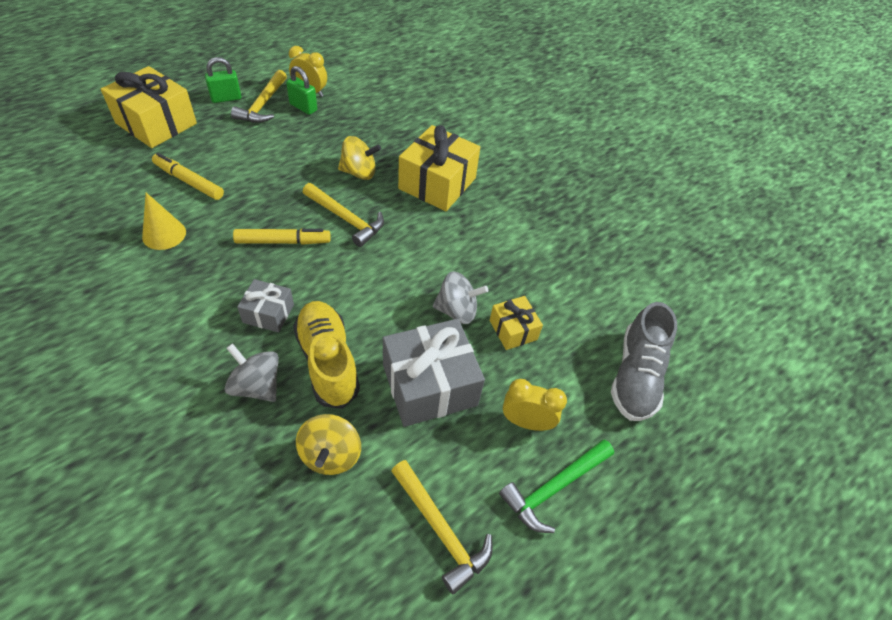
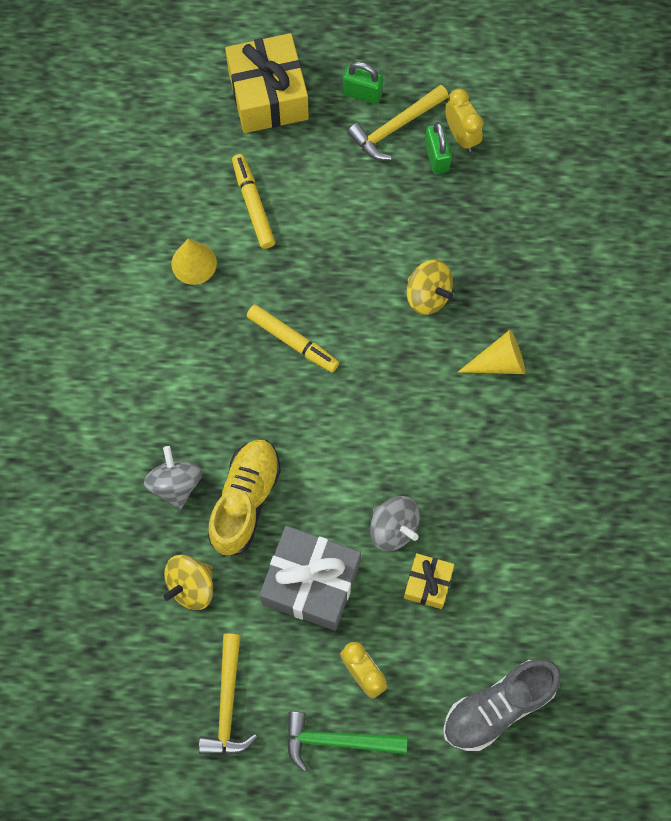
camera: 45 degrees right, 20 degrees up
(268, 313) = (229, 417): grey gift -> none
(346, 219) = (370, 351): yellow hammer -> none
(437, 183) = (499, 362): yellow gift -> yellow cone

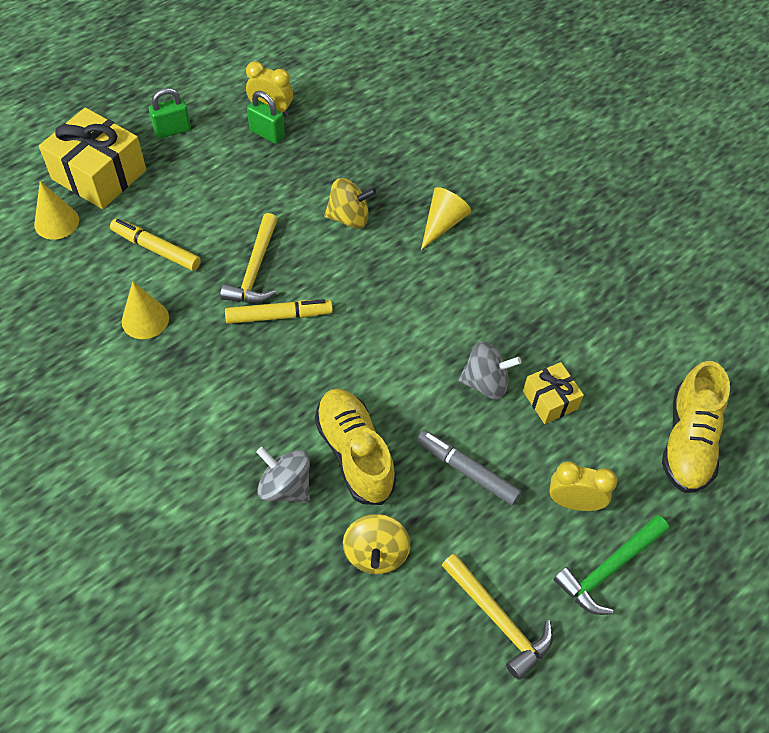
camera: 45 degrees left, 15 degrees down
(200, 119) = (56, 222): none -> yellow cone
(311, 583) = (467, 470): grey gift -> grey marker
(395, 127) = (218, 135): yellow hammer -> yellow hammer (255, 270)
(498, 707) = (688, 441): grey shoe -> yellow shoe

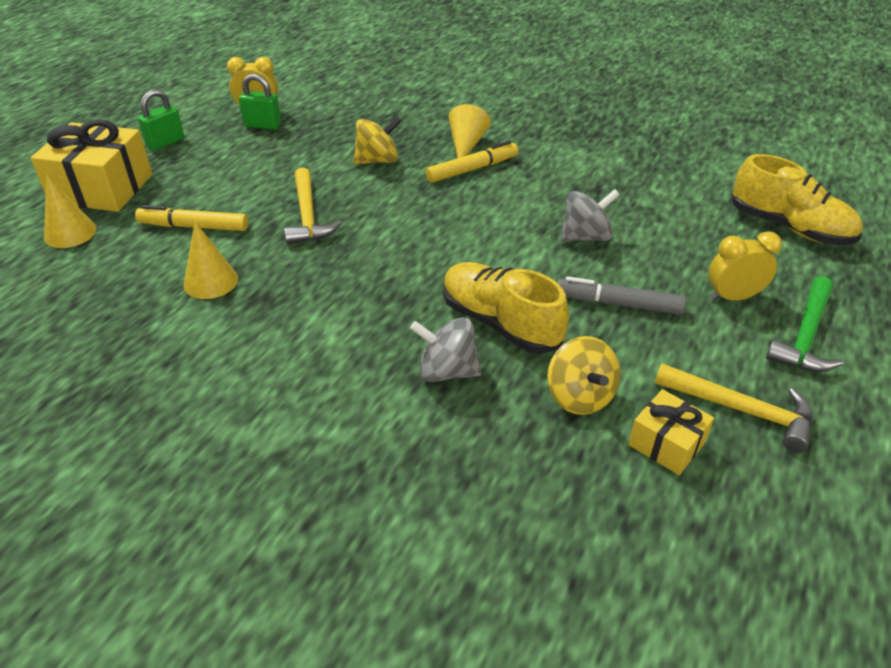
camera: 20 degrees left, 15 degrees down
(279, 316) = (353, 242): yellow marker -> yellow marker (472, 169)
(550, 400) = (651, 233): yellow gift -> yellow gift (666, 443)
(688, 441) = (789, 227): yellow shoe -> yellow shoe turned 45 degrees counterclockwise

